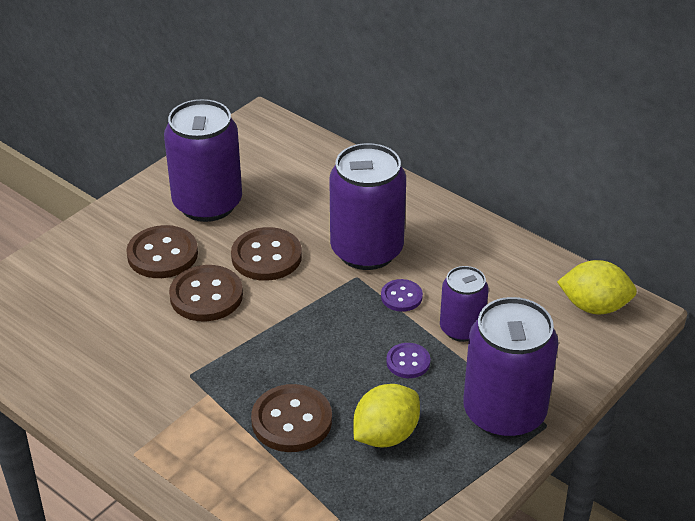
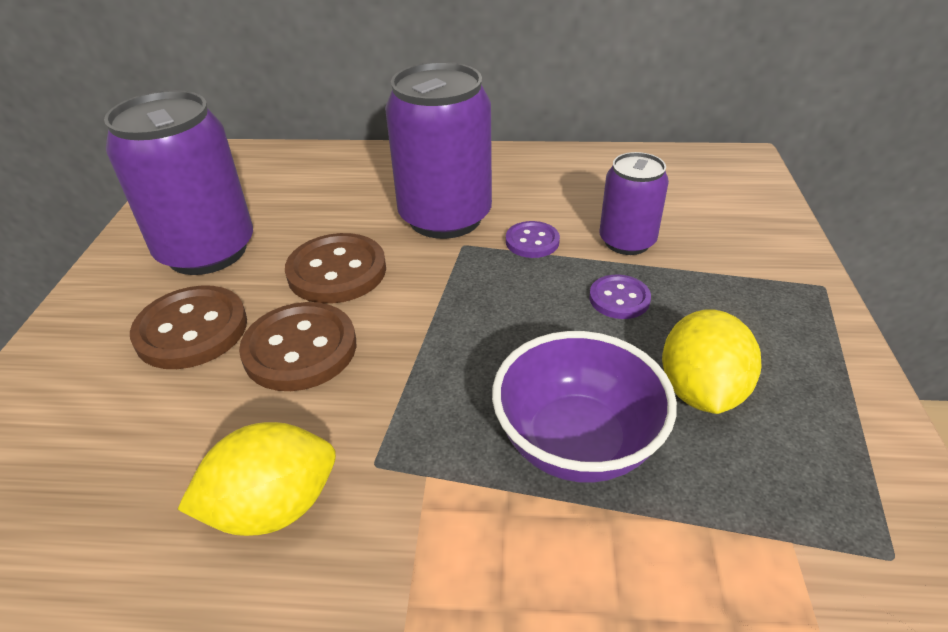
camera: 35 degrees left, 0 degrees up
(291, 420) = (576, 442): brown button -> purple bowl
(504, 413) = (774, 297): purple can -> none
(594, 306) = (707, 171): yellow lemon -> yellow lemon (273, 507)

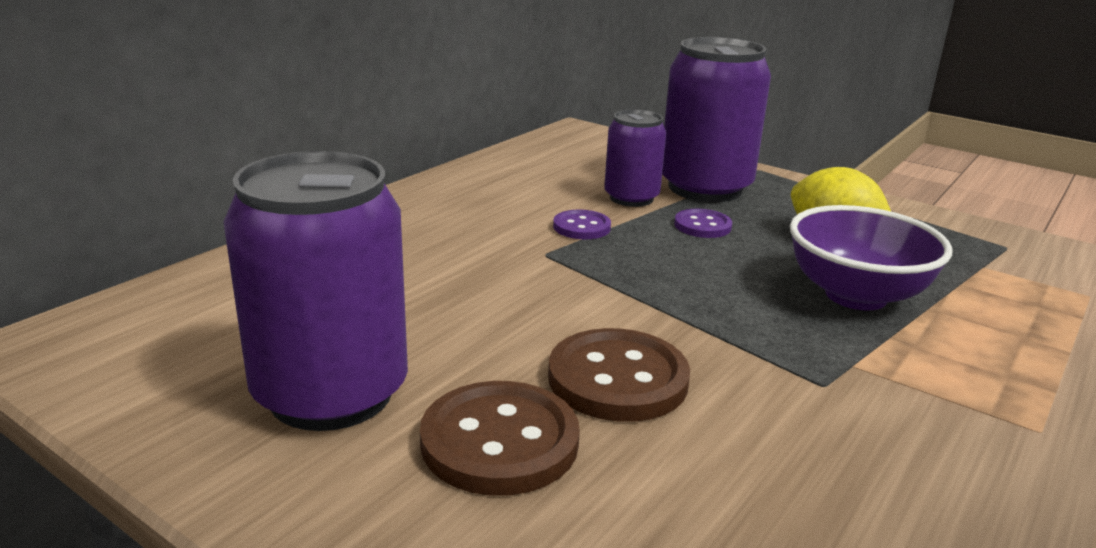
camera: 60 degrees left, 15 degrees down
(273, 507) = (848, 452): yellow lemon -> none
(337, 271) = (502, 324): brown button -> none
(445, 217) = (485, 247): purple can -> purple can (705, 188)

